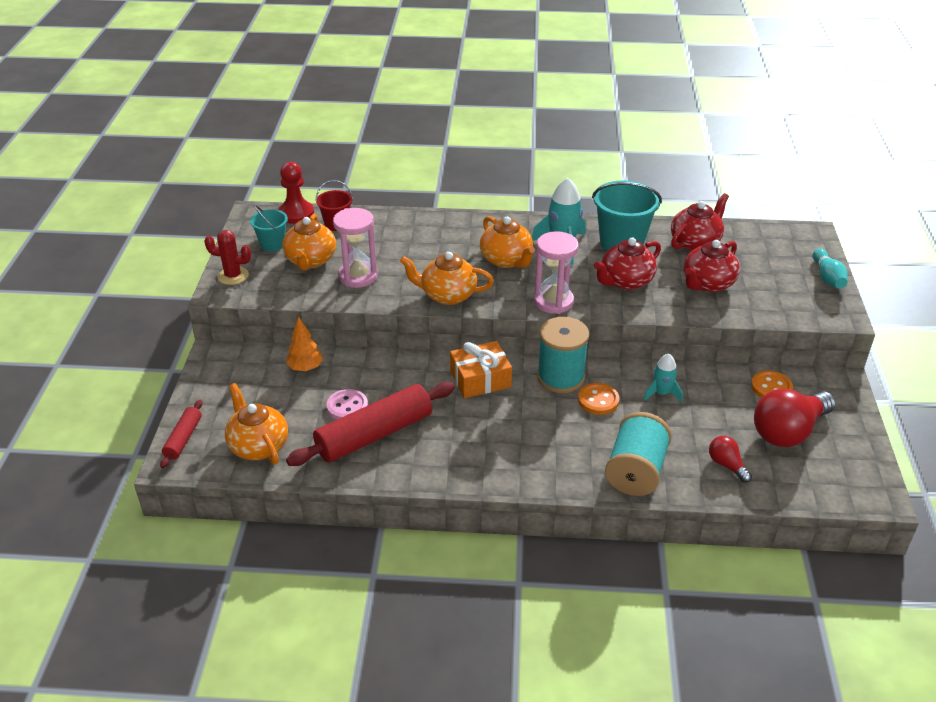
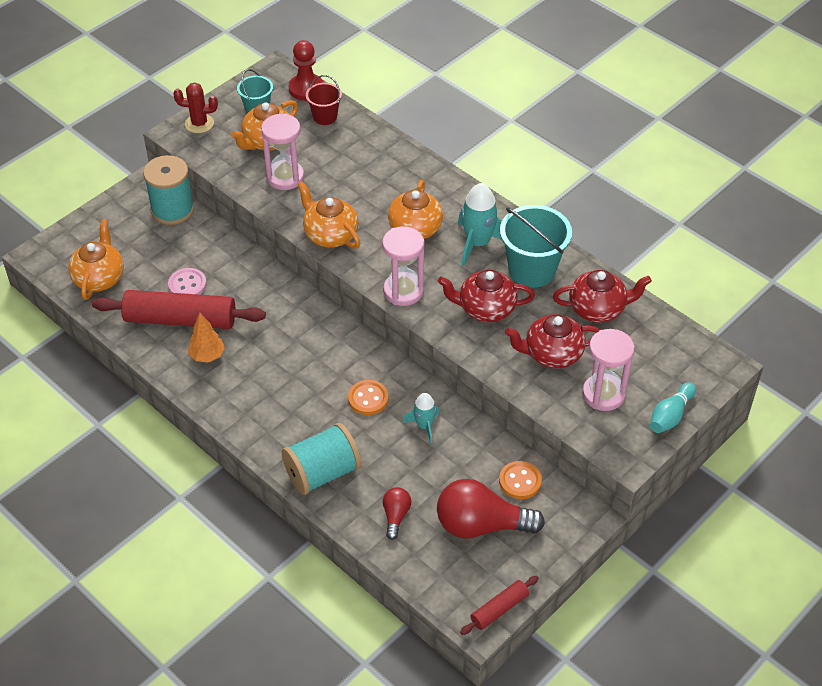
camera: 40 degrees right, 10 degrees up
(183, 438) = (61, 241): red rolling pin -> red rolling pin (499, 609)
(233, 276) = (199, 123): red cactus -> red cactus turned 45 degrees counterclockwise
(305, 368) = (194, 234): orange tree -> orange tree (207, 356)
(480, 379) = (303, 323): orange gift -> none
(560, 377) = (364, 361): turquoise spool -> turquoise spool (172, 209)
(772, 288) = (603, 394): none -> pink hourglass

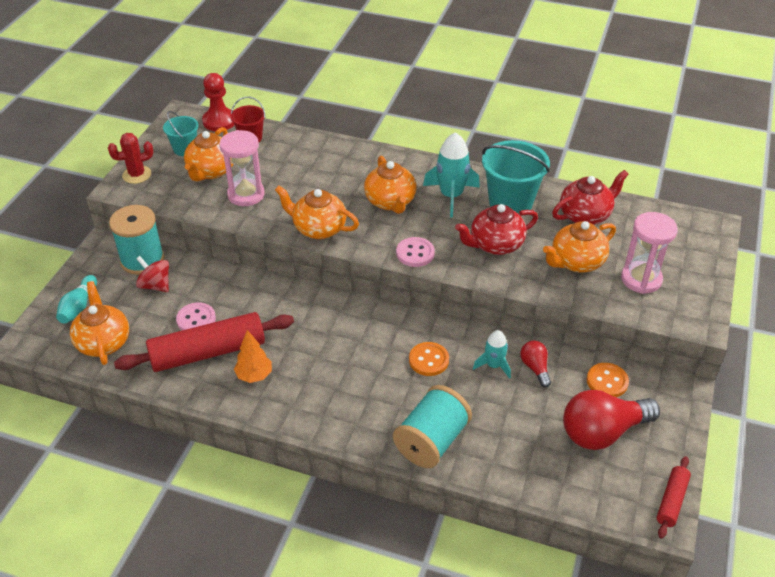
camera: 25 degrees left, 5 degrees down
(170, 239) = (155, 285): none -> red spinning top
(396, 516) = (524, 454): red light bulb -> red light bulb (535, 368)
(403, 291) = (415, 253): pink hourglass -> pink button
(552, 354) = (576, 262): red teapot -> orange teapot
(670, 416) = (705, 277): turquoise bowling pin -> turquoise bowling pin (79, 307)

